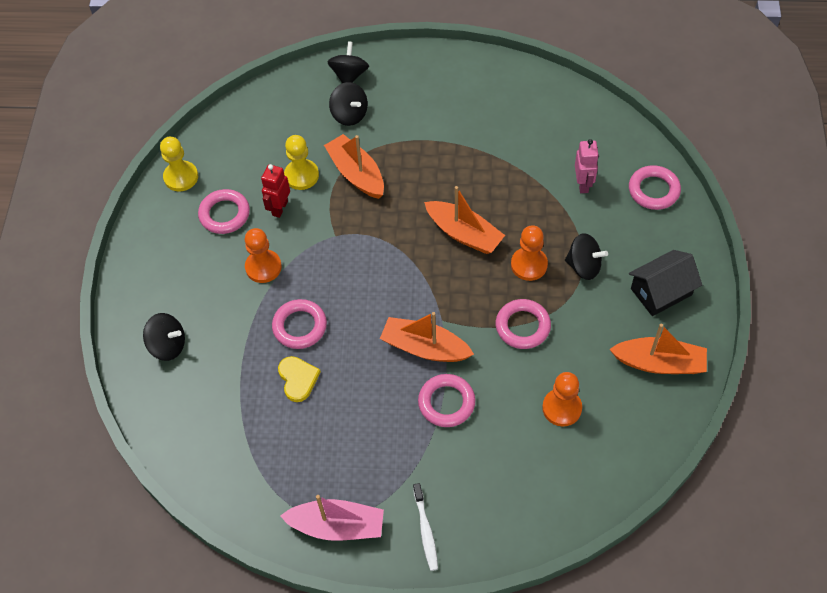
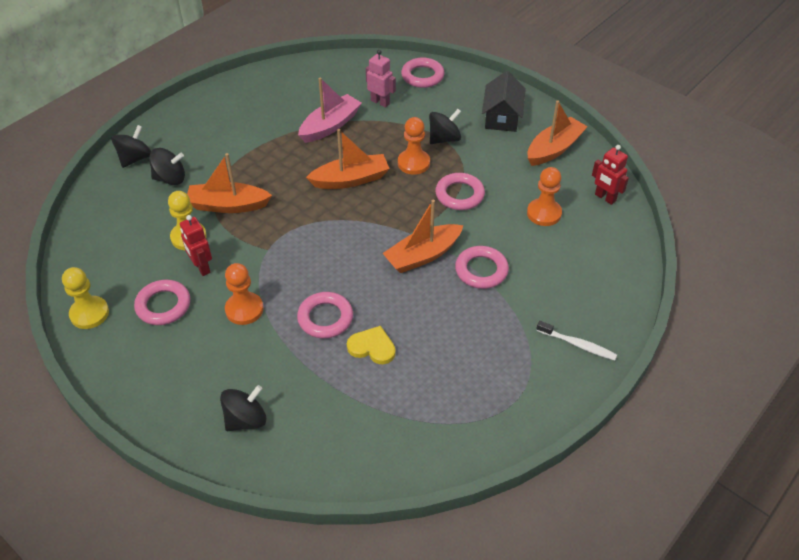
camera: 55 degrees left, 10 degrees down
(337, 526) = (528, 398): pink boat -> pink boat (330, 126)
(349, 75) = (135, 158): black spinning top -> black spinning top turned 75 degrees clockwise
(631, 447) = (605, 198): none -> red robot

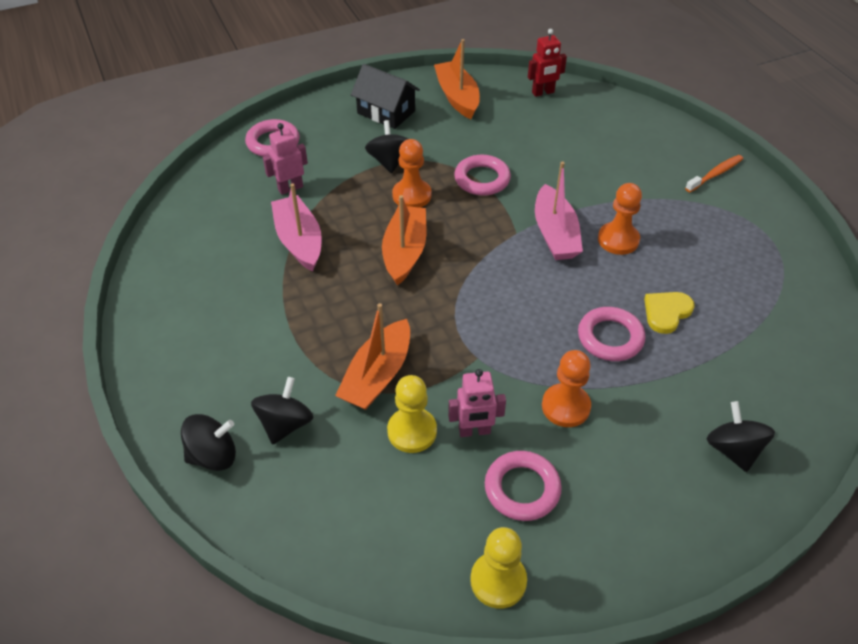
camera: 65 degrees left, 0 degrees up
(135, 158) = (213, 455): black spinning top -> black spinning top turned 105 degrees clockwise
(201, 267) = (474, 431): red robot -> pink robot
(423, 255) = (555, 234): orange boat -> pink boat
(481, 270) = (596, 201): pink ring -> none
(544, 213) = (542, 135): orange pawn -> orange pawn (618, 240)
(578, 345) = (715, 174): white toothbrush -> orange toothbrush

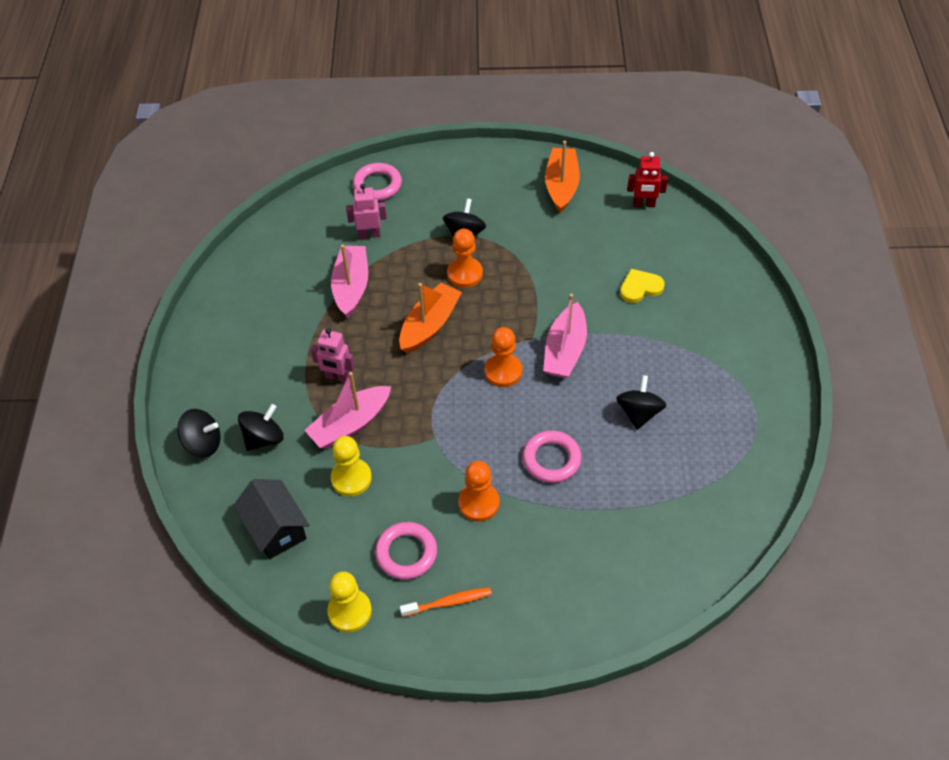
camera: 25 degrees right, 5 degrees up
(377, 375) = (350, 424): orange boat -> pink boat
(386, 112) = (489, 183): black house -> black house (275, 528)
(474, 431) = (397, 496): pink robot -> pink robot (337, 377)
(482, 179) = (534, 277): pink ring -> none
(618, 240) = (616, 374): orange pawn -> orange pawn (503, 371)
(666, 312) = (613, 454): yellow heart -> yellow heart (640, 287)
(715, 174) = (750, 340): orange toothbrush -> orange toothbrush (449, 602)
(733, 450) = (589, 587): black spinning top -> black spinning top (639, 413)

